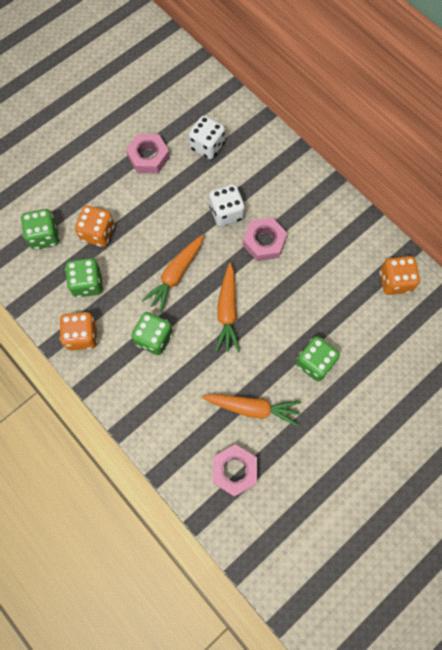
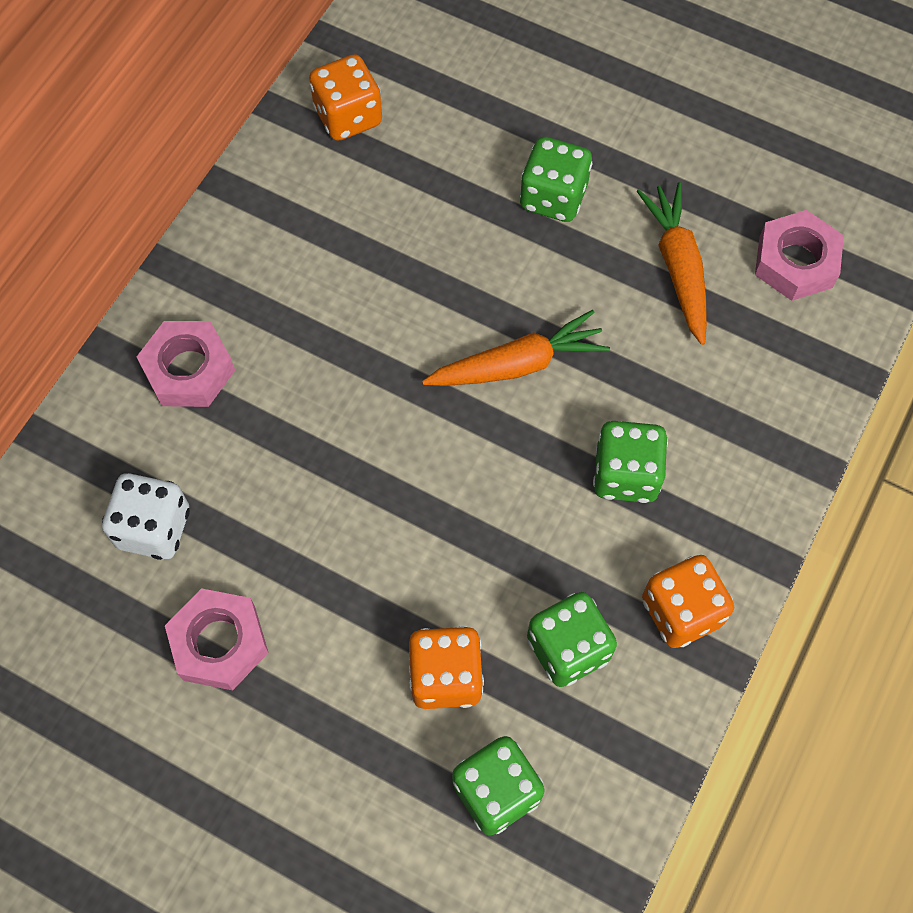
camera: 110 degrees left, 5 degrees down
(175, 275) = (480, 483): orange carrot -> none
(226, 213) = (306, 435): white dice -> none
(264, 242) = (346, 346): pink nut -> pink nut (188, 370)

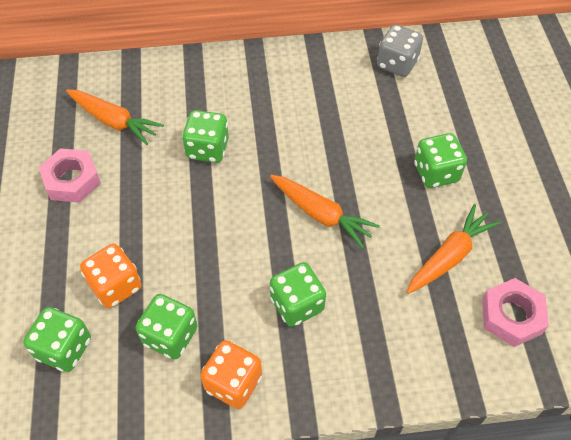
camera: 55 degrees right, 10 degrees down
(154, 528) = (114, 121): white dice -> orange carrot
(188, 370) = (205, 86): pink nut -> none
(306, 434) = (208, 149): none -> green dice
(348, 116) = (397, 64): orange dice -> grey dice

